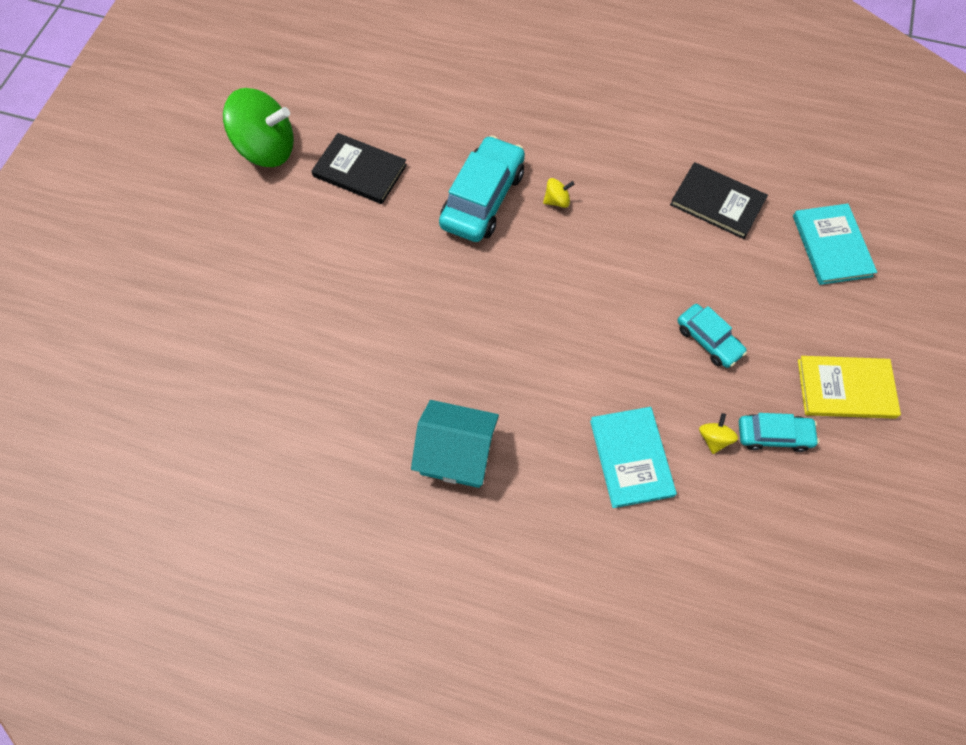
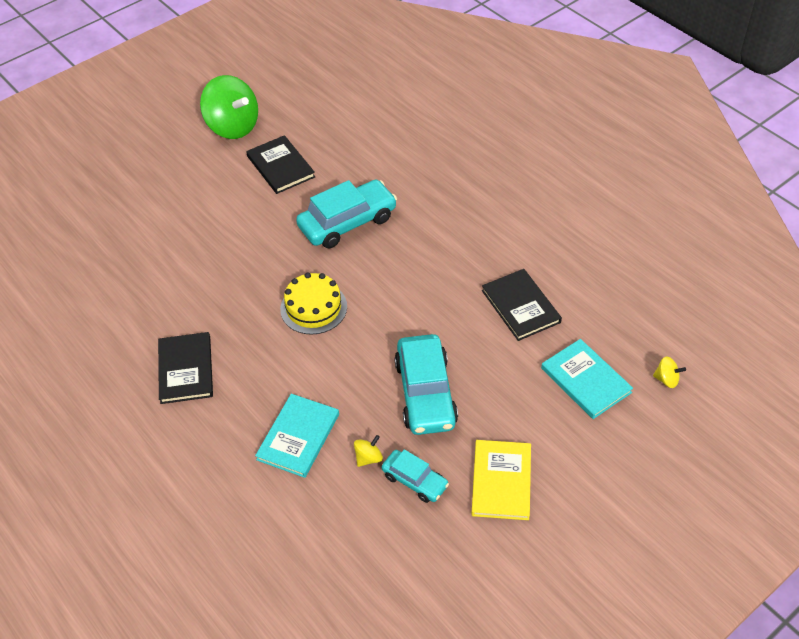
camera: 35 degrees right, 15 degrees down
(456, 454) = (185, 369): turquoise house -> black book
(528, 310) = (313, 308): none -> yellow cake
(557, 201) = (399, 248): yellow spinning top -> yellow spinning top (666, 379)
(708, 340) = (425, 393): turquoise car -> turquoise car, size x1.77
(832, 246) = (586, 380): turquoise book -> turquoise book turned 60 degrees counterclockwise
(845, 388) = (501, 481): yellow book -> yellow book turned 60 degrees clockwise

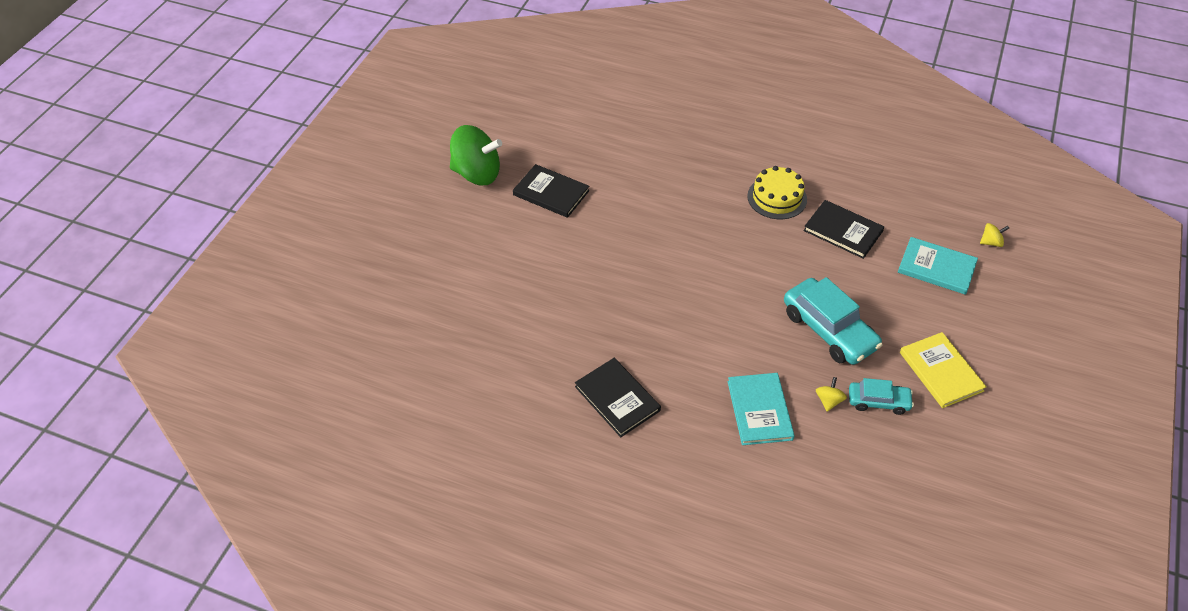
camera: 30 degrees left, 0 degrees up
(313, 308) = (682, 300): yellow cake -> yellow cake (777, 197)
(347, 222) = (649, 218): turquoise car -> none

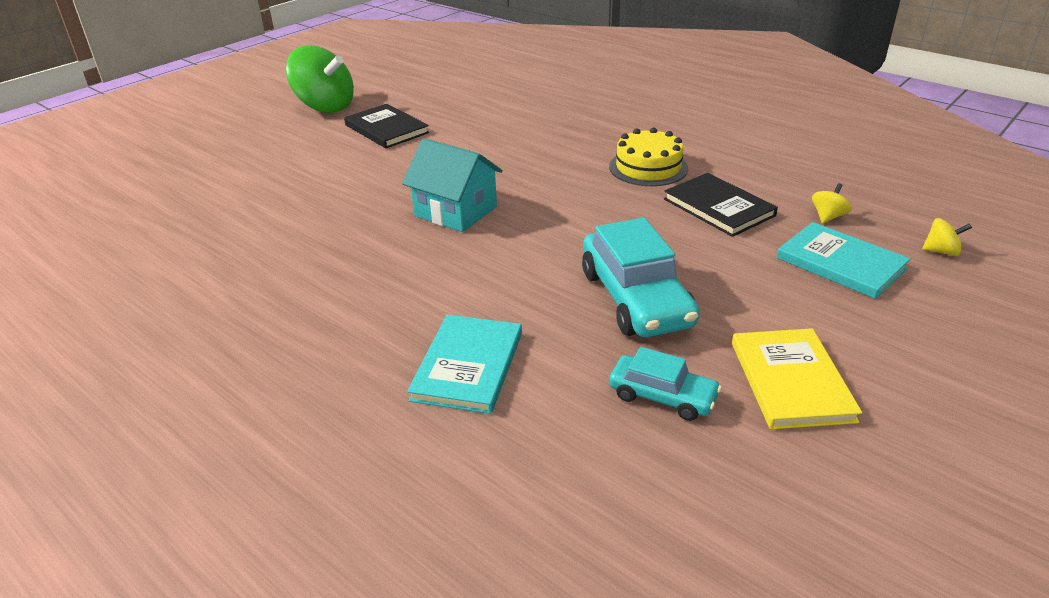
camera: 20 degrees right, 15 degrees down
(617, 398) = (286, 311): black book -> none
(667, 277) = (455, 211): none -> turquoise house
(828, 401) = (582, 378): yellow spinning top -> yellow spinning top (828, 217)

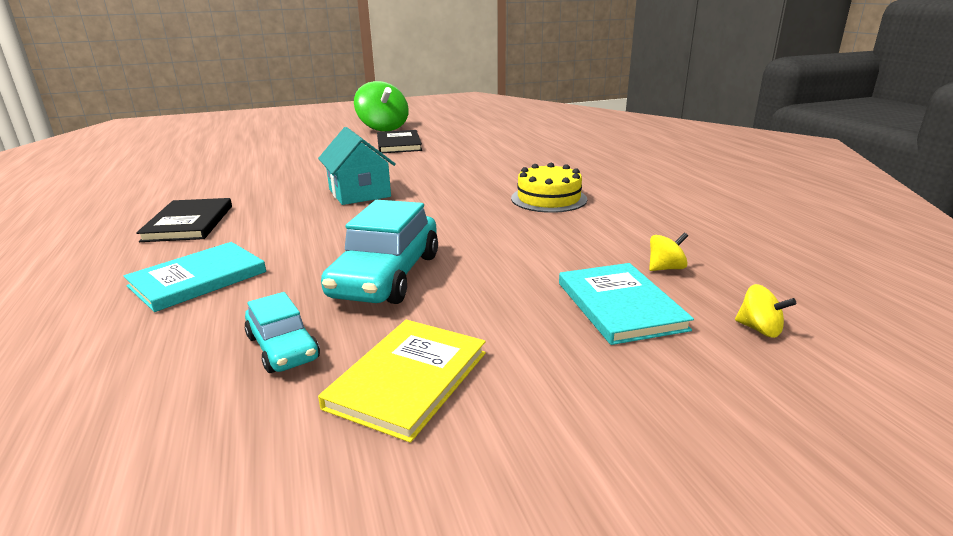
camera: 30 degrees right, 10 degrees down
(718, 207) = (565, 236): black book -> black book (189, 223)

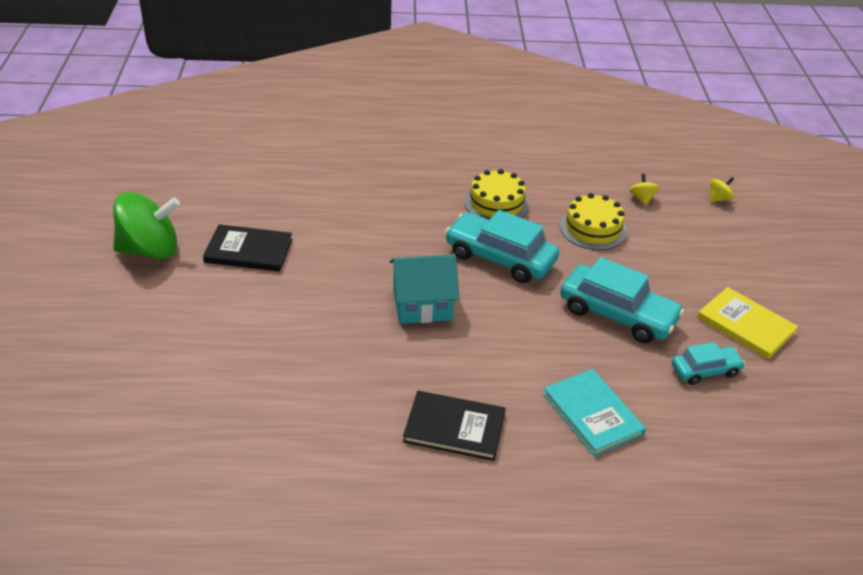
camera: 75 degrees left, 15 degrees up
(453, 210) = (500, 258): none -> turquoise car
(555, 246) = (593, 228): none -> yellow cake
(620, 305) = (684, 232): turquoise book -> none

